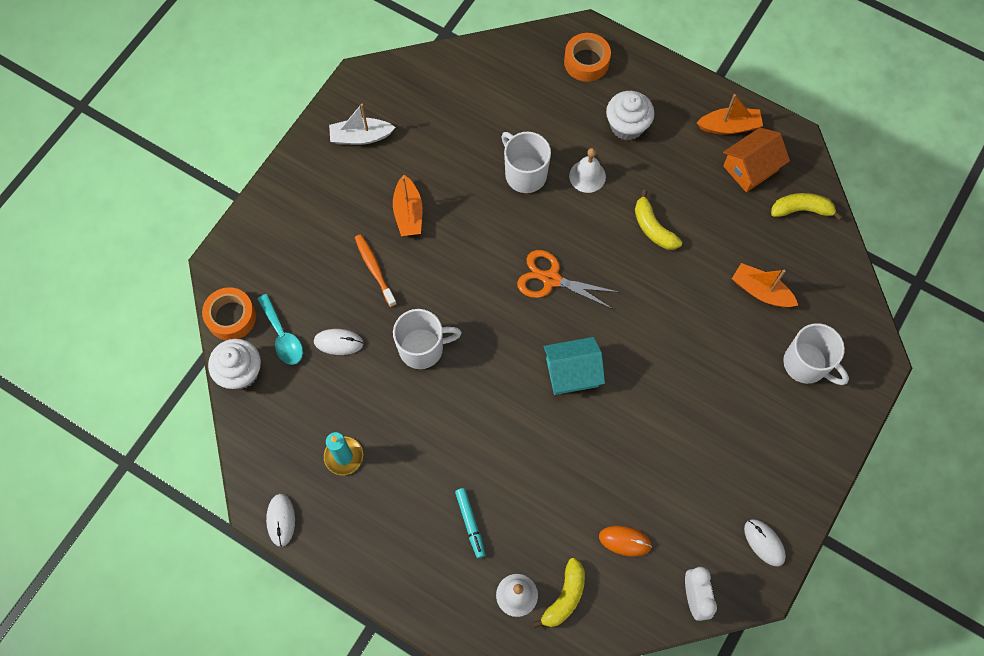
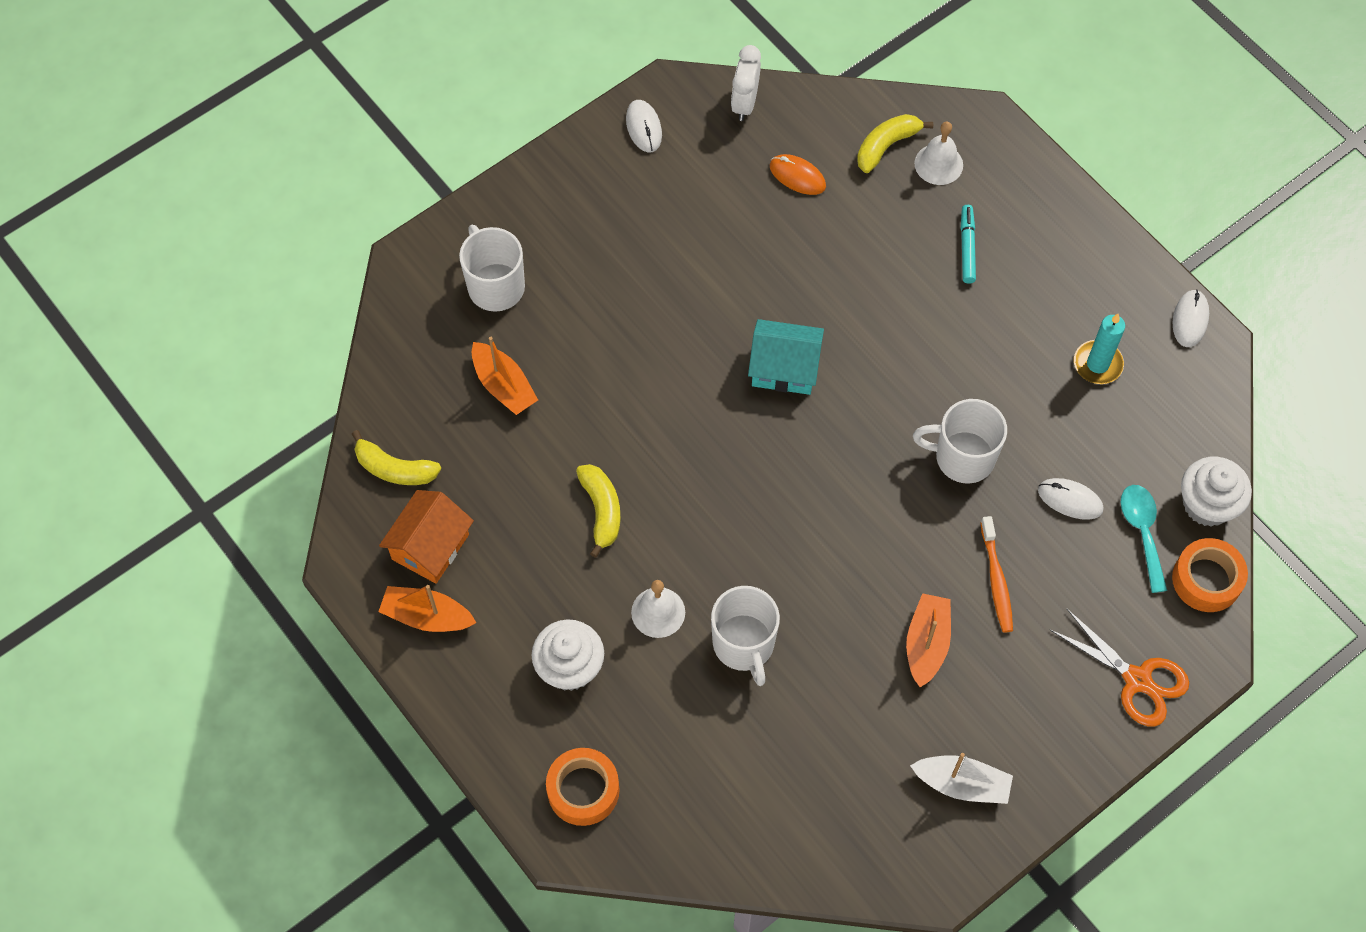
camera: 160 degrees left, 5 degrees down
(551, 279) = (765, 489): orange scissors -> orange scissors (1137, 680)
(750, 168) = (430, 547): orange house -> orange house turned 45 degrees counterclockwise

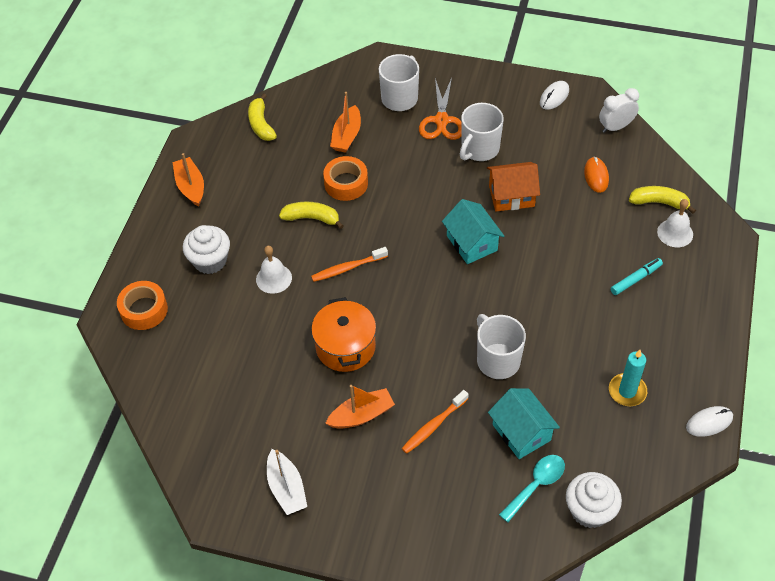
camera: 55 degrees right, 10 degrees down
(430, 547) = (230, 164): orange house -> orange house (511, 196)
(601, 511) = (312, 218): yellow banana -> yellow banana turned 120 degrees counterclockwise
(710, 522) = (347, 268): none -> orange toothbrush
(744, 645) = (287, 328): white mug -> white mug (479, 149)
(821, 599) = (345, 347): none -> orange pot
(1070, 500) = (521, 432): white mouse -> turquoise house
(1137, 680) = (433, 543): orange scissors -> orange scissors (441, 121)
(1206, 580) = (536, 542): orange tape -> orange tape (346, 183)

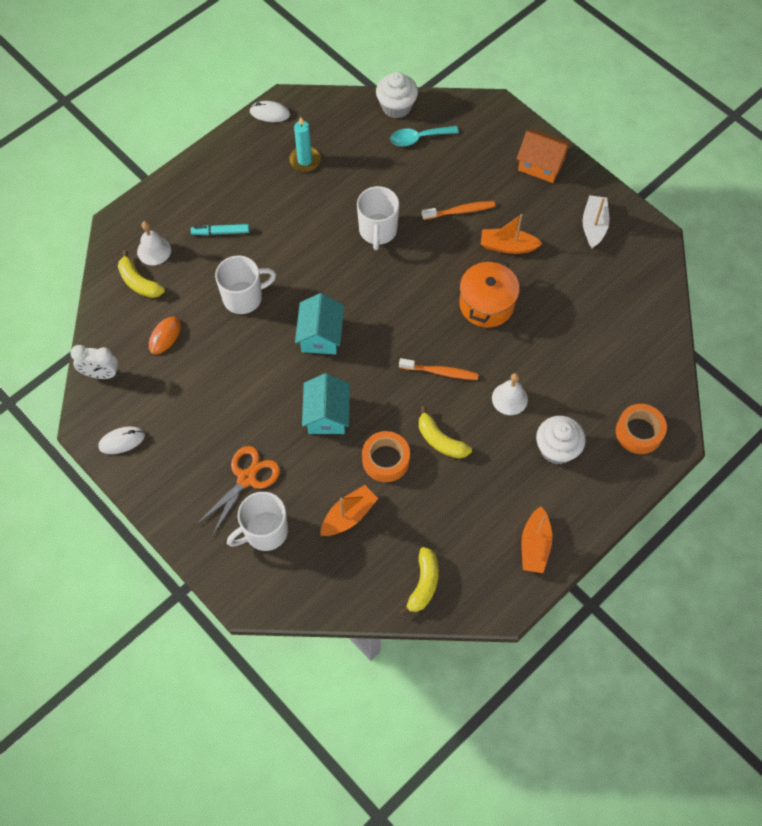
camera: 150 degrees left, 10 degrees up
(479, 149) = (239, 424): white mug -> white mug (244, 297)
(511, 196) = (251, 360): orange house -> orange house (541, 164)
(521, 432) = (401, 174): turquoise house -> turquoise house (327, 414)

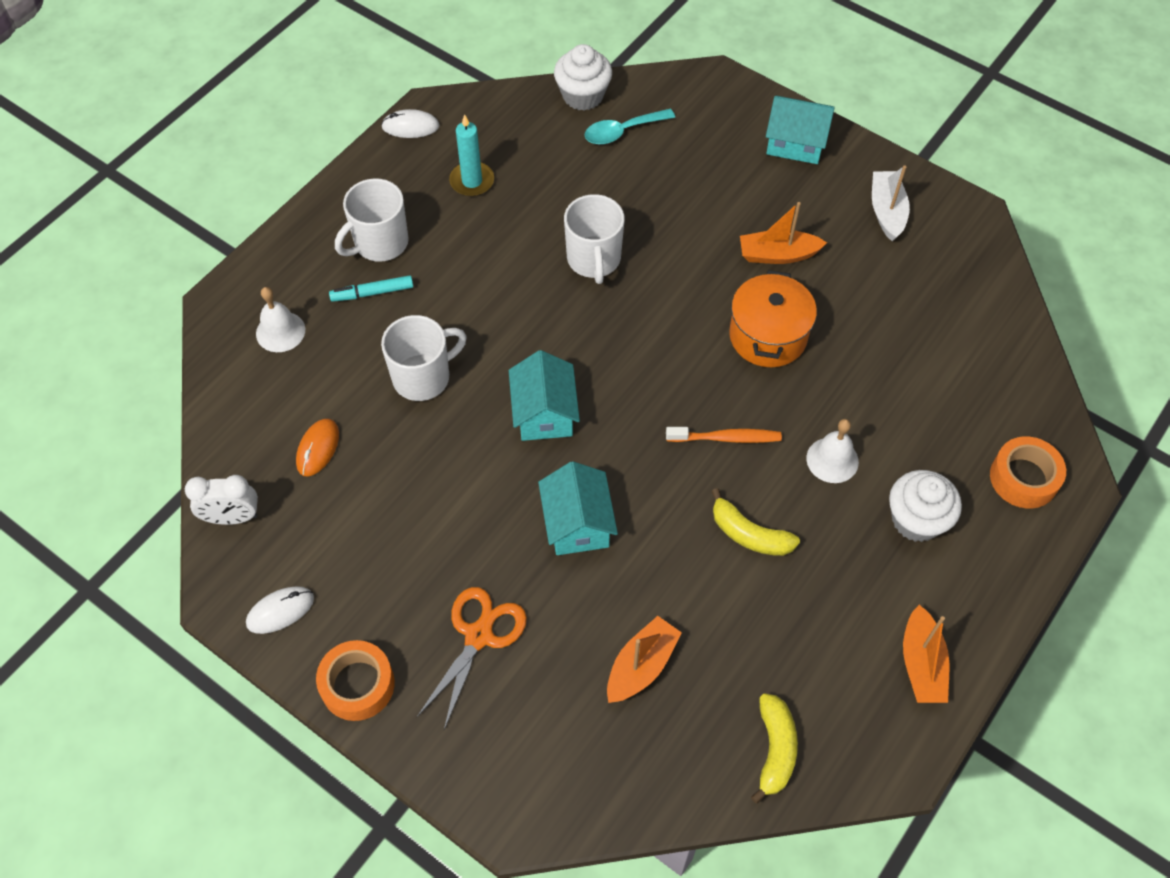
camera: 10 degrees left, 5 degrees down
(139, 282) = (266, 378): yellow banana -> none
(264, 532) = (521, 711): white mug -> white mug (380, 243)
(386, 460) = (677, 575): orange tape -> orange tape (357, 685)
(460, 211) = (701, 218): orange toothbrush -> none
(541, 164) = (795, 143): orange house -> turquoise house

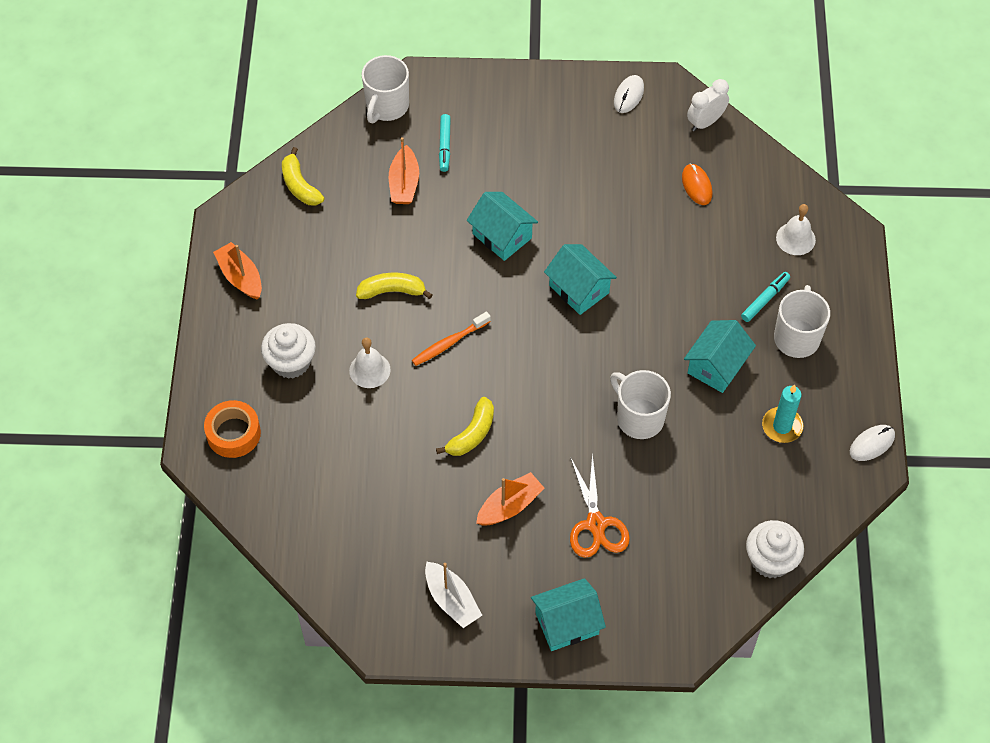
camera: 145 degrees right, 0 degrees up
(357, 685) = (552, 87): orange tape -> none
(423, 377) = (676, 265): white mug -> white mug (386, 106)
(479, 261) = (717, 366): none -> turquoise house
(479, 635) = (508, 146): orange scissors -> orange scissors (596, 524)
(553, 688) = (445, 145): none -> turquoise marker
(622, 131) = (710, 544): turquoise spoon -> none
(768, 336) = (471, 434): orange pot -> yellow banana

